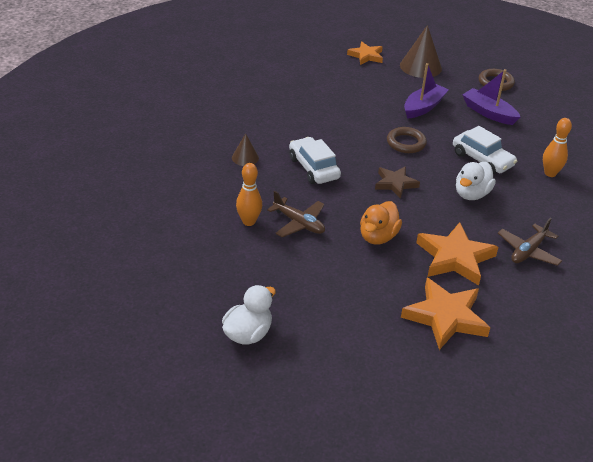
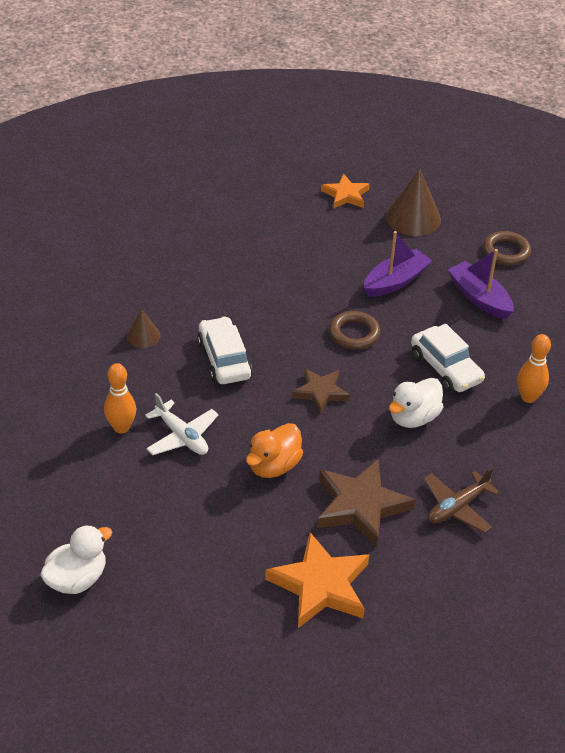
camera: 10 degrees right, 5 degrees up
(299, 223) = (182, 436): brown plane -> white plane
(455, 258) = (360, 506): orange star -> brown star

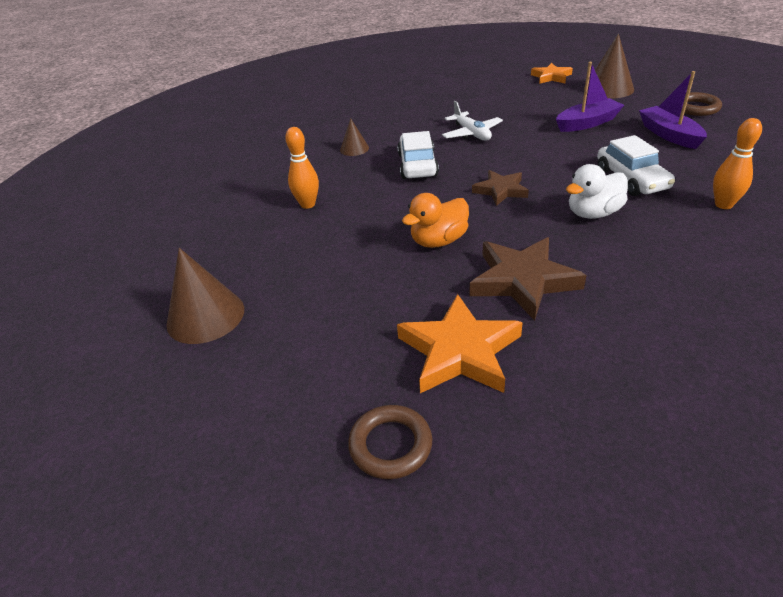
camera: 20 degrees right, 5 degrees down
(77, 579) = (205, 316): white duck -> brown cone
(182, 436) = (358, 214): white plane -> white plane (471, 133)
(354, 333) = (542, 153): brown ring -> brown ring (390, 445)
(457, 507) = (637, 291): brown plane -> none

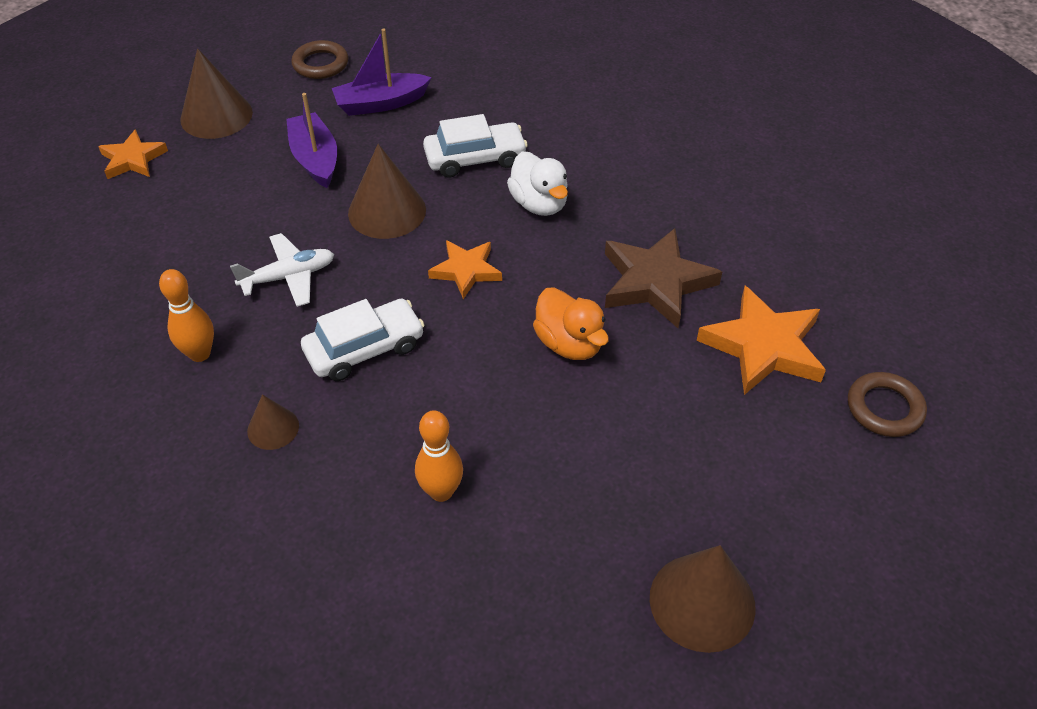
camera: 90 degrees left, 10 degrees up
(417, 165) = (365, 349): white car -> white car turned 150 degrees clockwise
(500, 190) = (466, 271): brown star -> orange star
(548, 154) = (387, 211): none -> brown cone
(723, 205) = (545, 112): orange bowling pin -> orange bowling pin (200, 354)

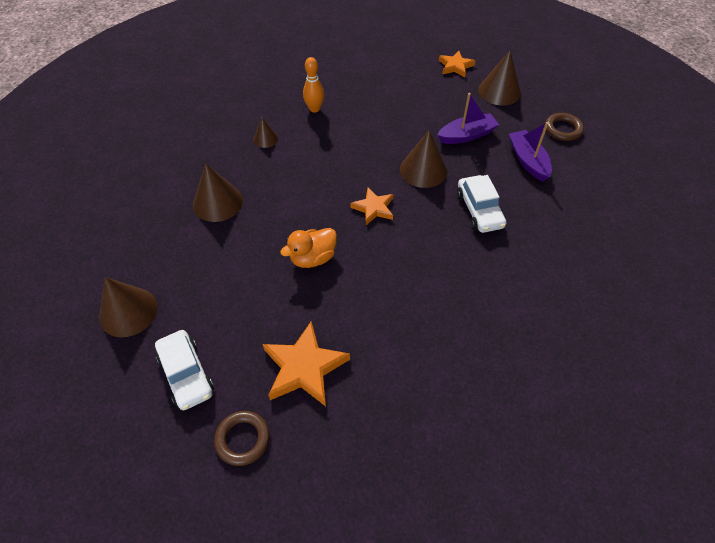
camera: 90 degrees right, 5 degrees up
(288, 277) = (367, 134): white plane -> none
(365, 349) = (314, 168): white car -> white car (186, 374)
(441, 491) = (217, 202): orange bowling pin -> brown cone
(539, 204) = (437, 244): white duck -> none
(656, 282) = (365, 307): brown star -> none

